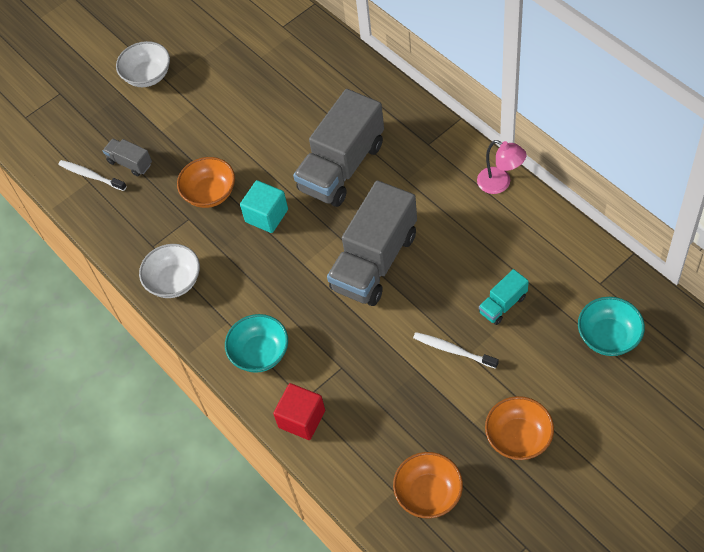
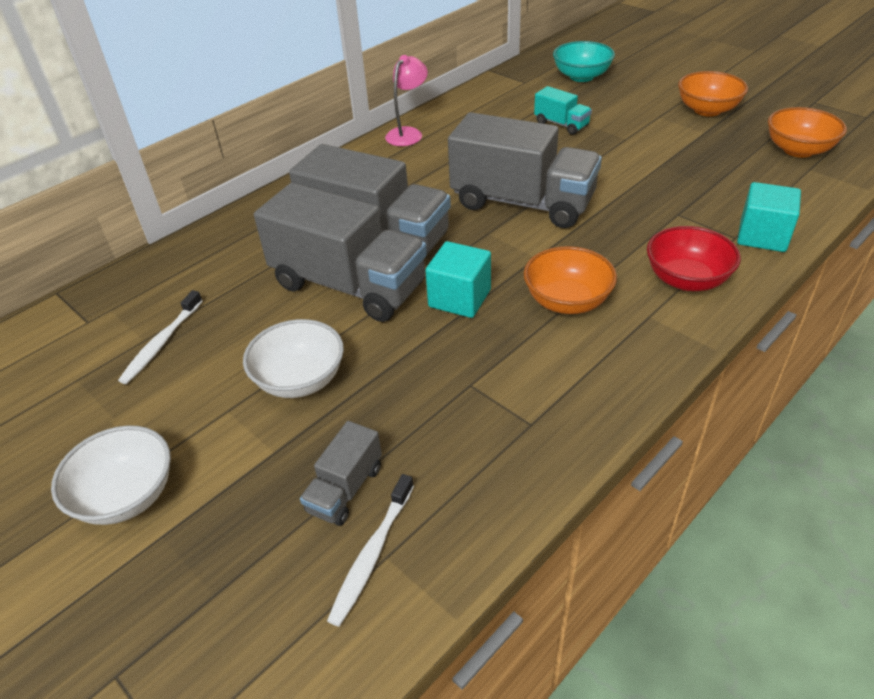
camera: 100 degrees left, 15 degrees down
(174, 281) = (595, 384): white bowl -> white bowl (300, 380)
(210, 193) = (419, 365): orange bowl -> orange bowl (567, 301)
(260, 353) = (686, 279): turquoise bowl -> red bowl
(292, 154) = (349, 285): none -> grey truck
(302, 419) = (762, 236): red cube -> turquoise cube
(453, 350) = (625, 147): white toothbrush -> white toothbrush (161, 343)

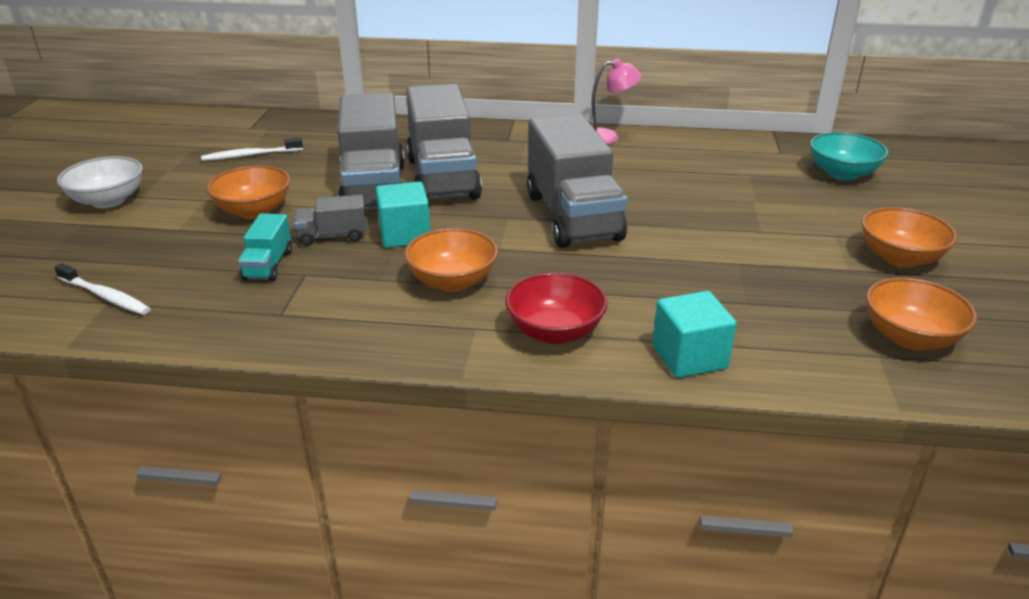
camera: 50 degrees right, 10 degrees down
(300, 380) = (254, 211): white bowl -> orange bowl
(345, 489) = (159, 265): grey truck -> grey truck (332, 236)
(372, 554) = (105, 296): white toothbrush -> white toothbrush turned 135 degrees counterclockwise
(561, 124) = (732, 192): turquoise truck -> turquoise truck (268, 265)

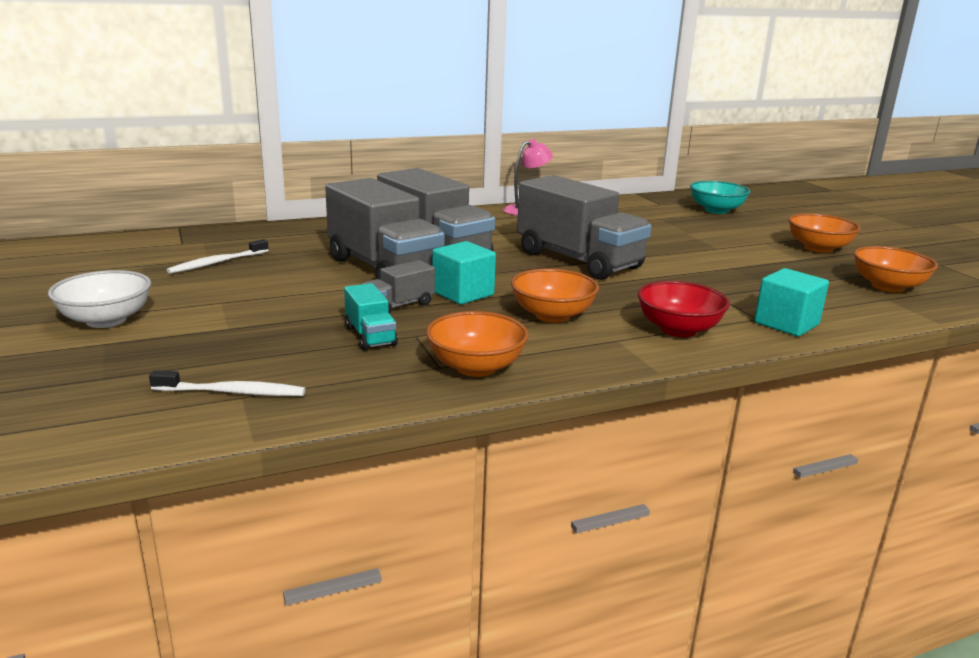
camera: 30 degrees left, 10 degrees down
(254, 211) = (290, 301): orange bowl -> orange bowl (476, 367)

